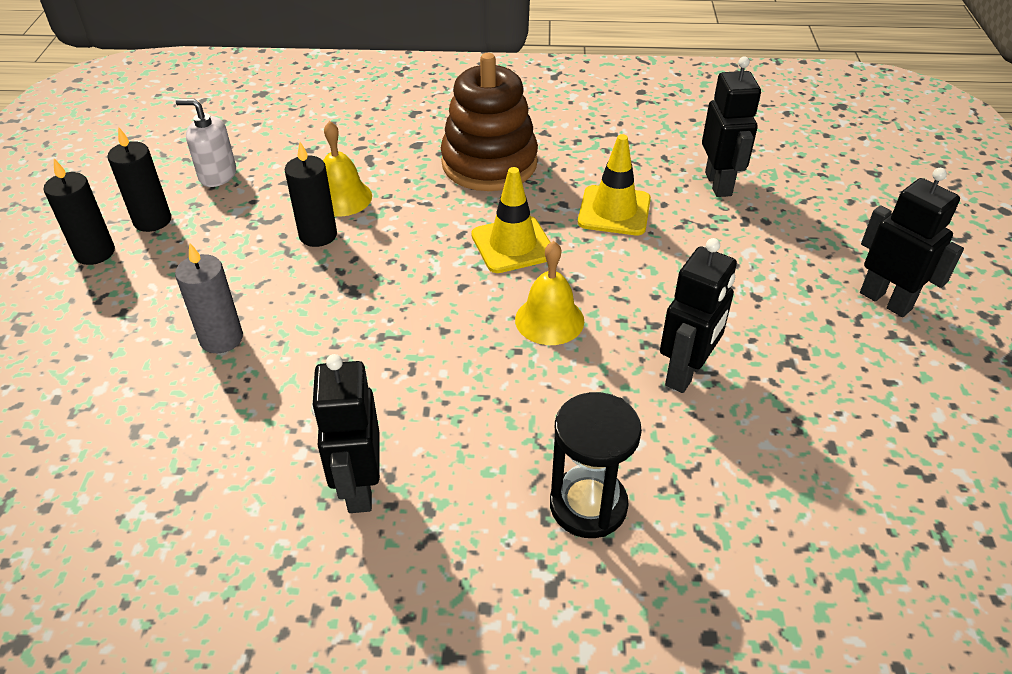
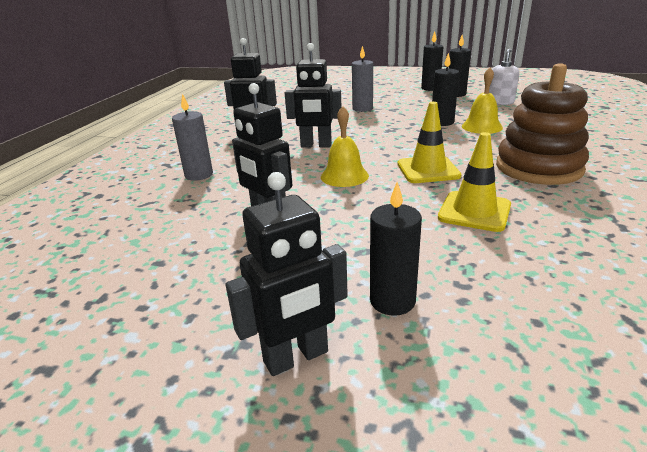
camera: 105 degrees right, 15 degrees down
(588, 505) = (199, 175): black hourglass -> grey candle
(719, 184) = (536, 280): black robot -> black robot (316, 145)
(789, 257) = (392, 301): none -> black candle

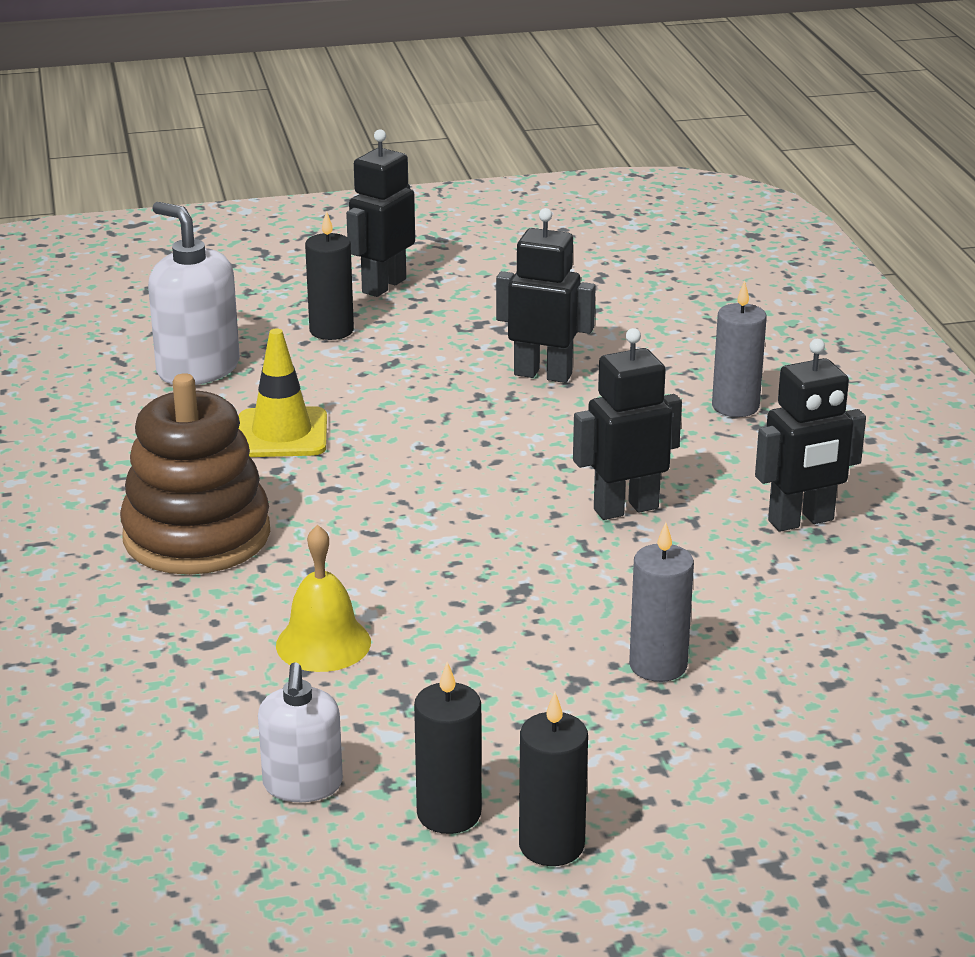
camera: 150 degrees right, 0 degrees up
(344, 176) = (504, 452): yellow bell -> none
(428, 170) = (379, 492): yellow traffic cone -> none
(442, 122) = (420, 643): black candle -> none
(539, 287) = (198, 369): none -> white soap dispenser

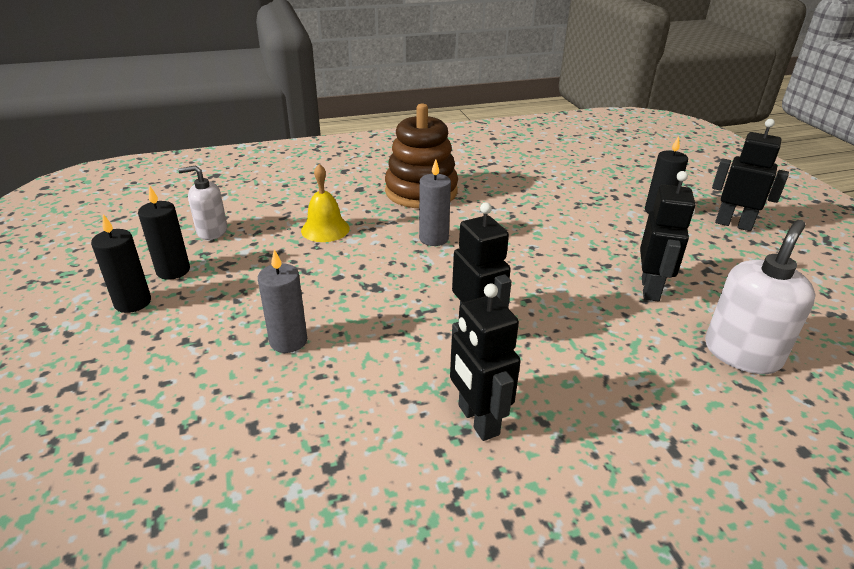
camera: 85 degrees right, 5 degrees up
(198, 369) = (587, 178): white soap dispenser -> white soap dispenser (742, 353)
(282, 434) = (528, 205): yellow traffic cone -> none
(735, 406) = (654, 387): grey candle -> grey candle (433, 238)

